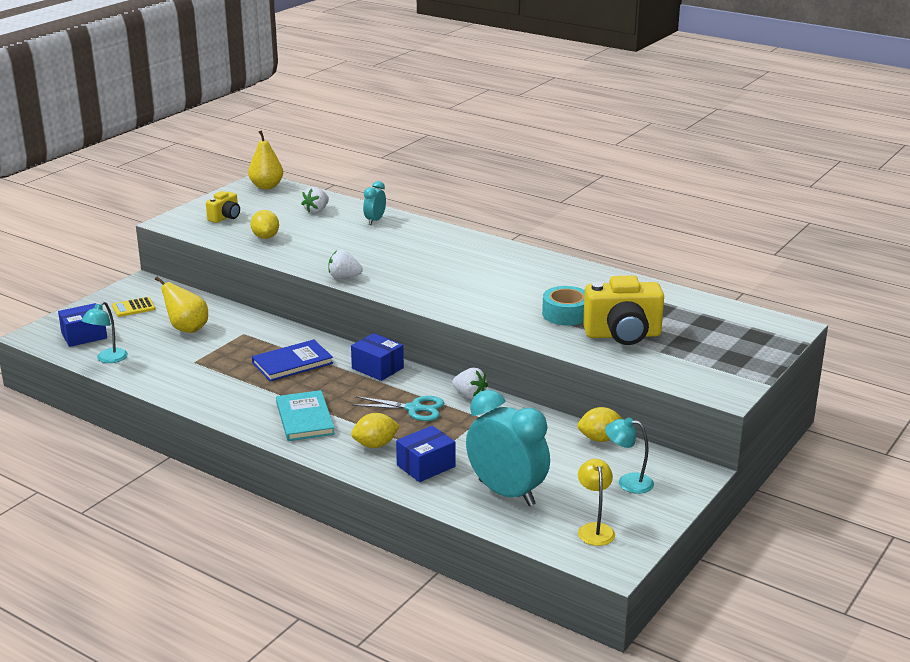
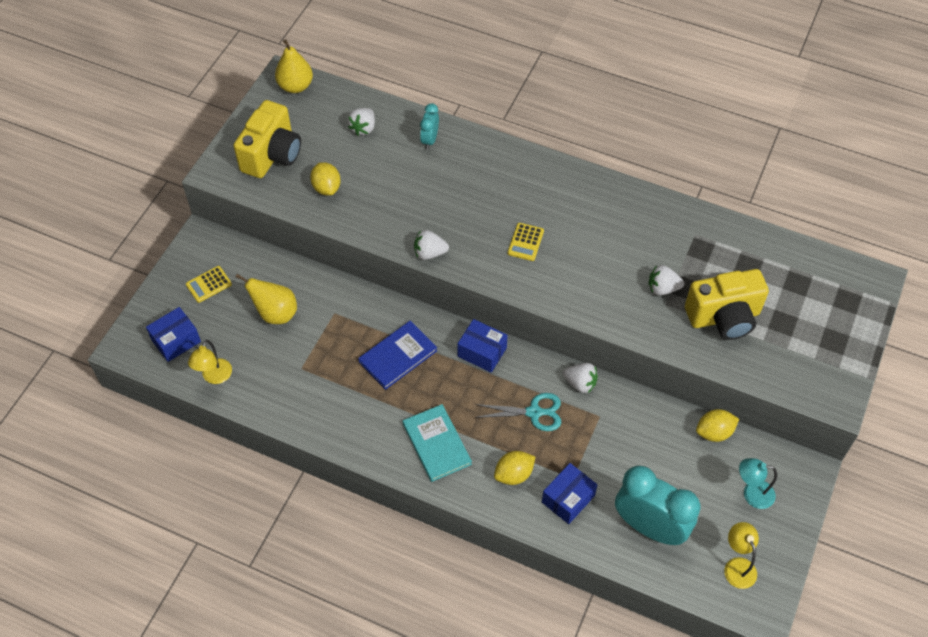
camera: 10 degrees left, 30 degrees up
(108, 359) = (214, 377): turquoise lamp -> yellow lamp
(225, 217) = (272, 155): yellow camera -> yellow camera, size x1.88
(440, 279) = (525, 242): none -> yellow calculator
(566, 314) = (662, 288): turquoise tape -> white strawberry

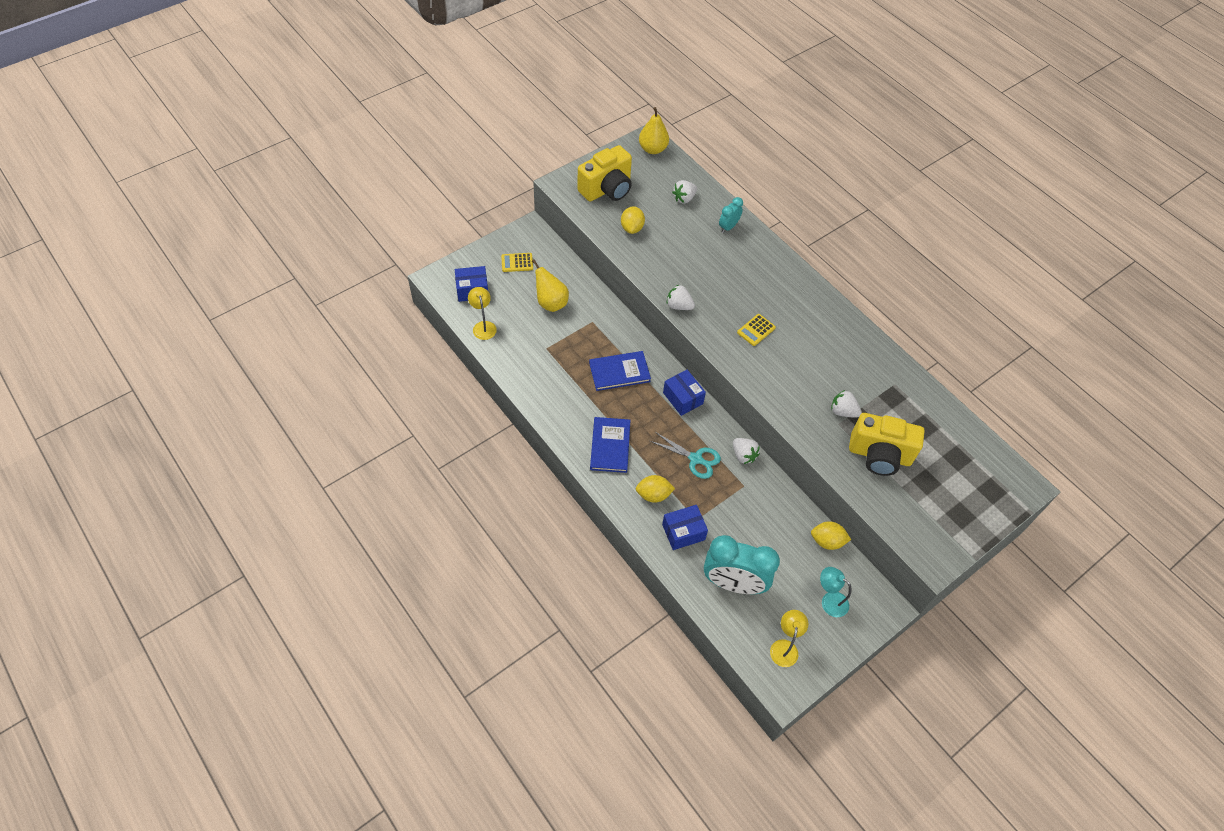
camera: 25 degrees right, 0 degrees up
(214, 377) = (483, 326): yellow lamp -> yellow lamp turned 120 degrees clockwise
(436, 444) = (610, 446): turquoise book -> blue book
(650, 527) = (733, 583): turquoise clock -> turquoise clock turned 135 degrees clockwise

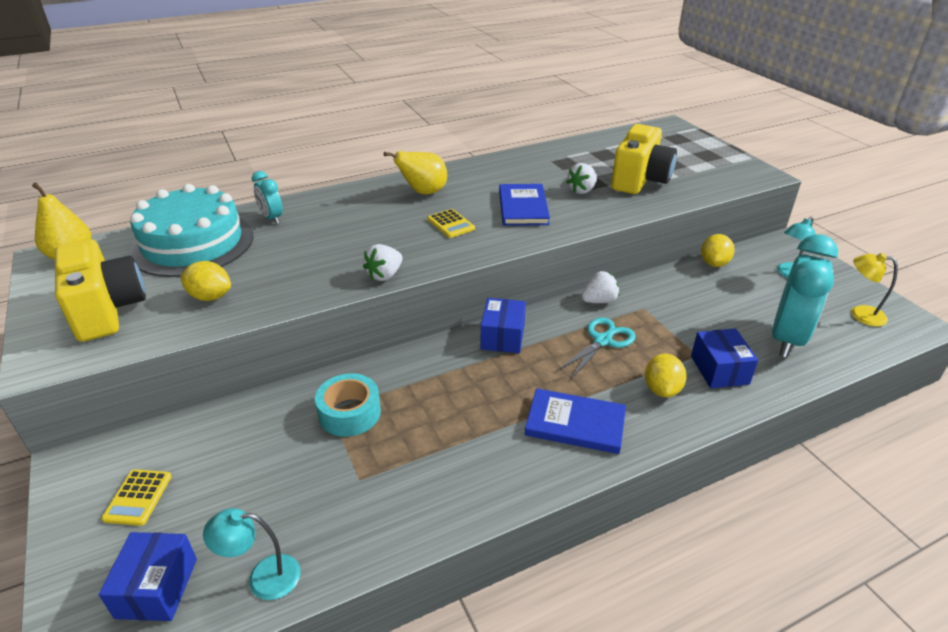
camera: 75 degrees left, 20 degrees down
(483, 326) = (263, 577): yellow lamp -> turquoise lamp
(551, 303) = (263, 458): yellow pear -> yellow pear (423, 192)
(592, 331) = (349, 413): none -> turquoise tape
(619, 372) = (440, 393): blue book -> blue book (523, 207)
(683, 398) = (503, 337): blue box -> blue box turned 60 degrees counterclockwise
(684, 198) = (193, 243): white strawberry -> turquoise cake

